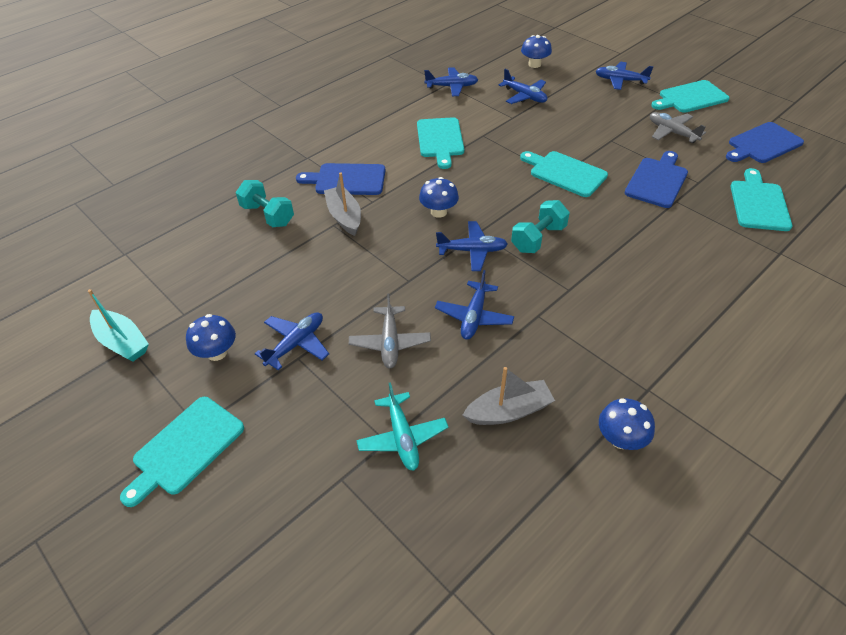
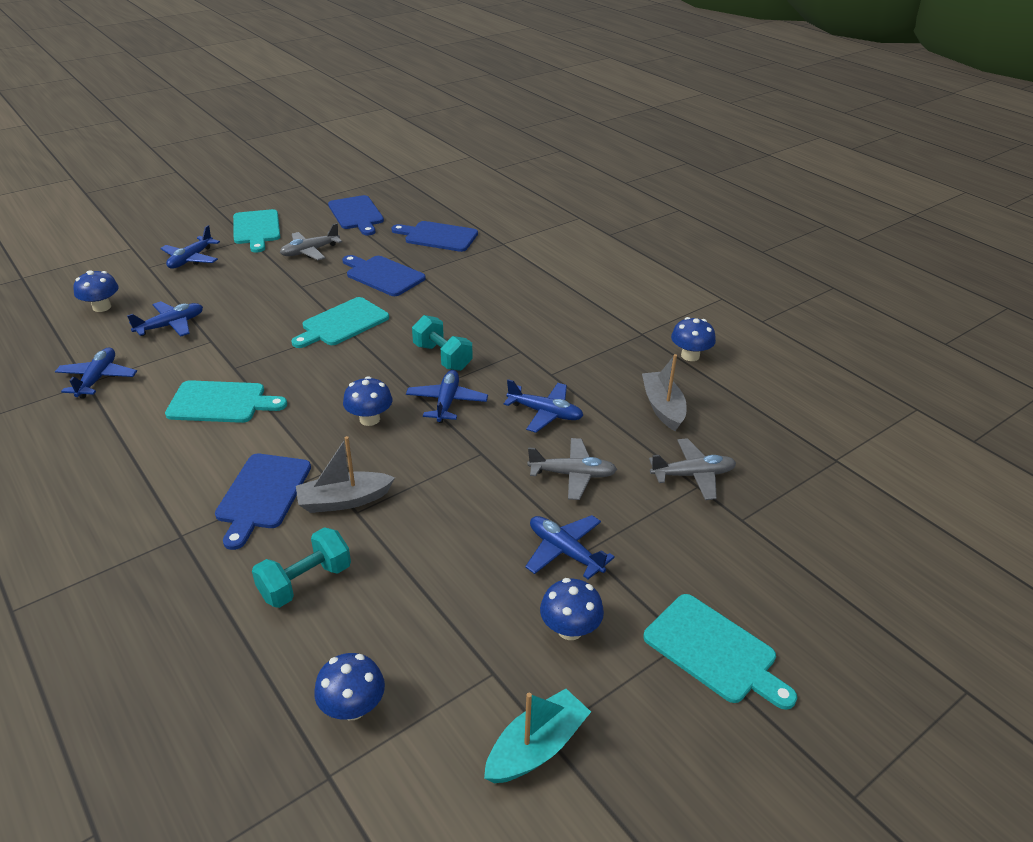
camera: 85 degrees left, 10 degrees down
(168, 254) = (353, 707): none -> blue mushroom
(402, 437) = (692, 475): turquoise plane -> grey plane
(759, 203) = (438, 236): turquoise cutting board -> blue cutting board

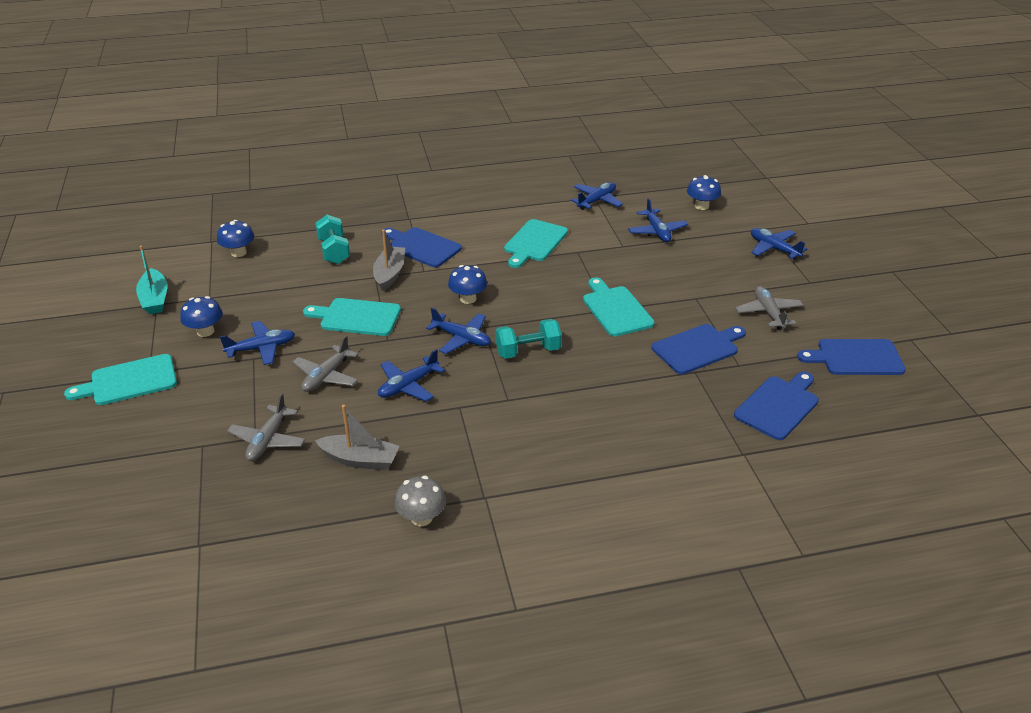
camera: 115 degrees right, 0 degrees up
(97, 379) = (596, 201): blue plane -> blue plane turned 75 degrees counterclockwise
(256, 229) = (831, 289): turquoise cutting board -> turquoise cutting board (357, 317)
(690, 356) = (421, 518): blue mushroom -> grey mushroom

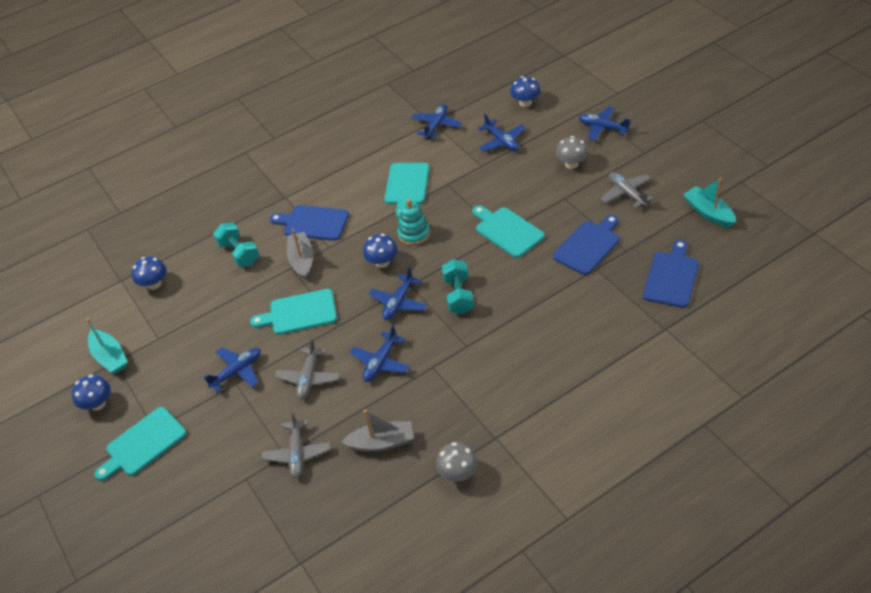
camera: 15 degrees left, 10 degrees up
(205, 331) = (177, 373): blue mushroom -> blue mushroom (98, 404)
(461, 338) = (398, 302): blue plane -> blue plane turned 105 degrees clockwise
(516, 284) = (414, 234): none -> turquoise stacking toy
(528, 351) = (458, 296): turquoise dumbbell -> turquoise dumbbell turned 60 degrees counterclockwise
(721, 270) = (571, 164): none -> grey mushroom
(856, 357) = (708, 213): blue cutting board -> turquoise boat

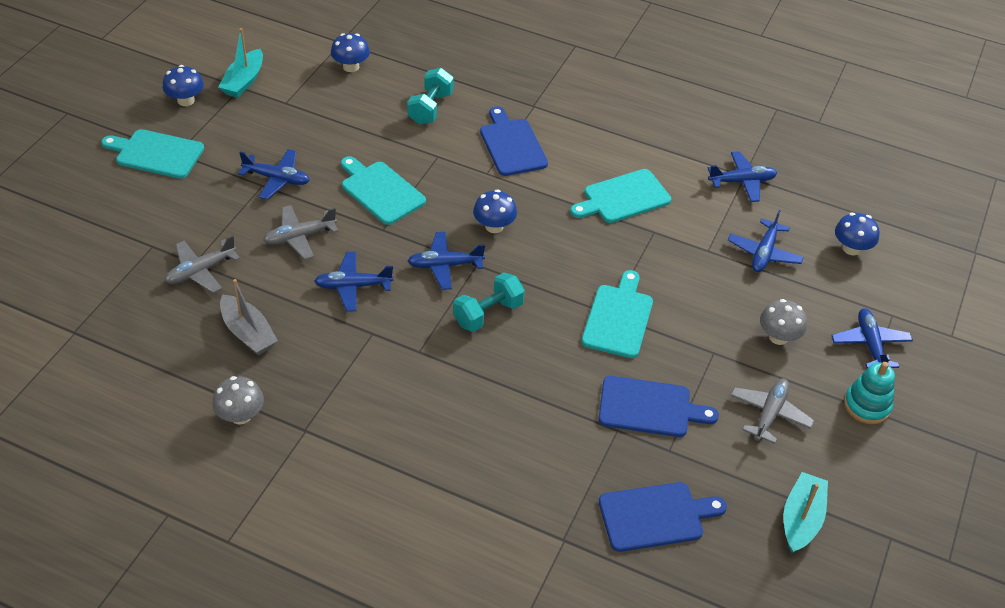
camera: 50 degrees right, 0 degrees up
(302, 260) = (453, 160): grey boat -> none
(414, 234) = (554, 235): turquoise stacking toy -> turquoise stacking toy (867, 405)

